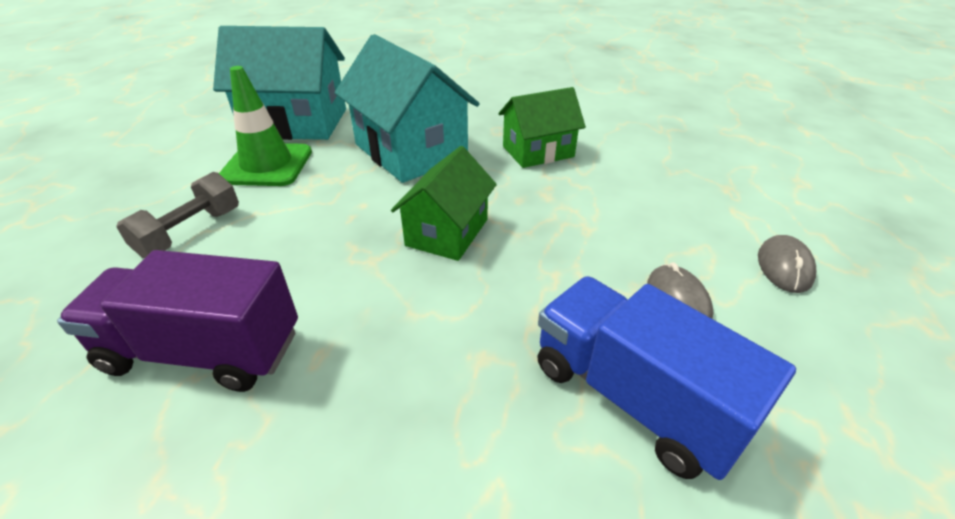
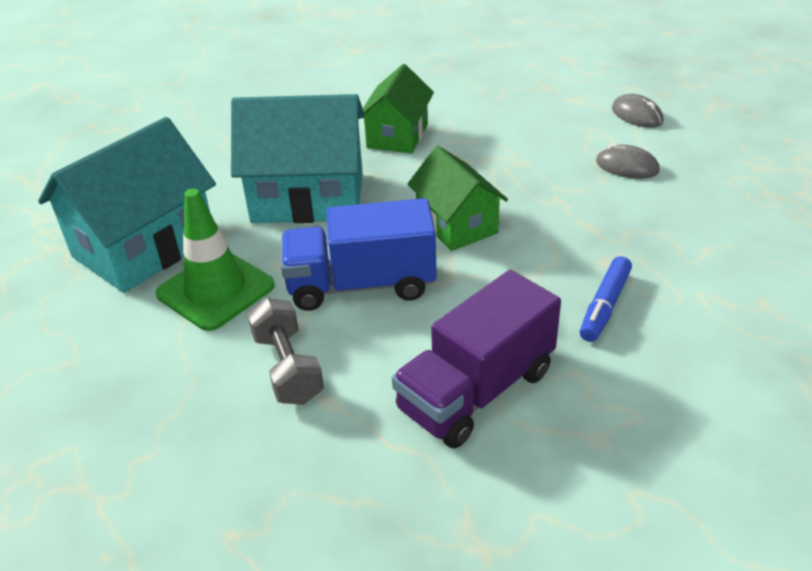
camera: 50 degrees left, 0 degrees up
(401, 392) = (604, 306): none -> blue marker
(633, 397) = (683, 221): blue truck -> blue truck (361, 285)

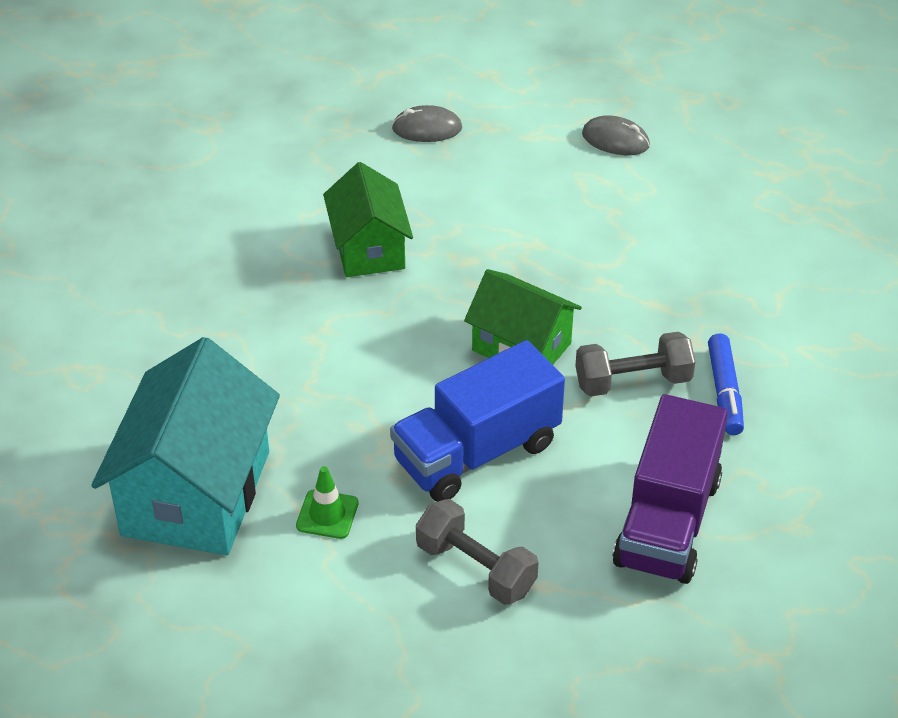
camera: 30 degrees left, 5 degrees up
(215, 290) = (327, 514): green traffic cone -> green traffic cone, size x0.51
(308, 197) = (332, 366): turquoise house -> none
(528, 274) = (633, 381): none -> grey dumbbell
(627, 166) = (646, 215): grey mouse -> grey mouse (427, 128)

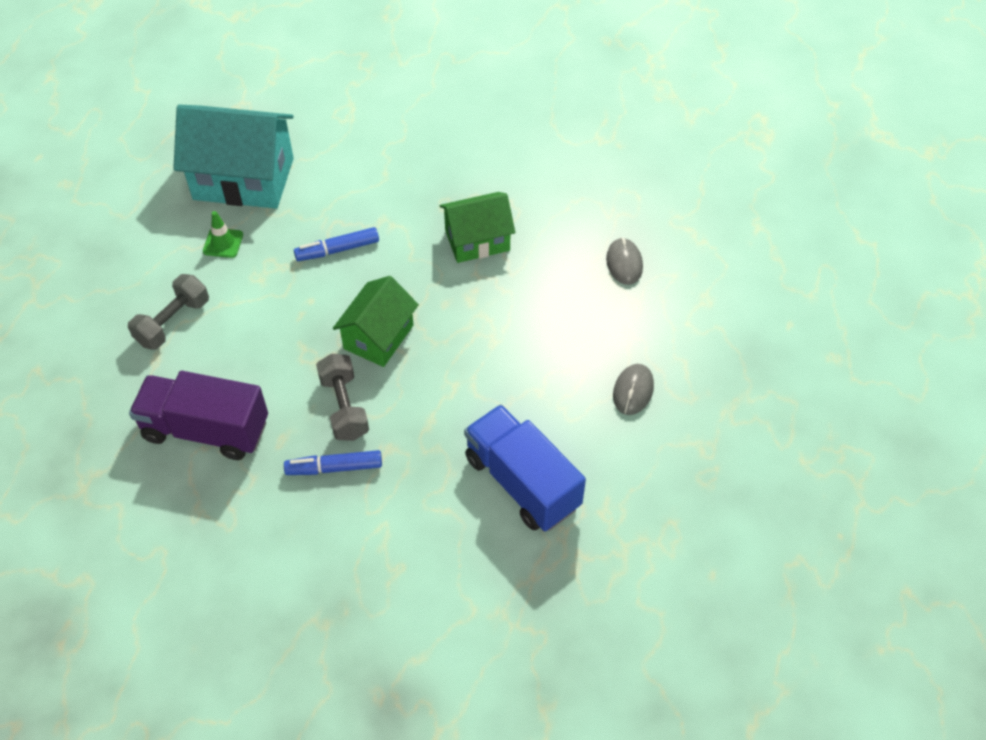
camera: 85 degrees right, 10 degrees up
(362, 385) = (337, 250): none -> blue marker
(476, 452) = (274, 316): blue truck -> blue truck (522, 482)

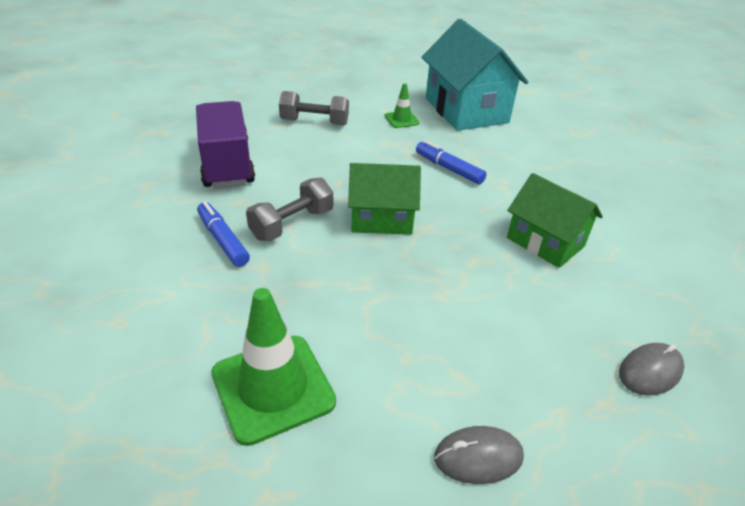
camera: 60 degrees right, 15 degrees down
(522, 482) = (273, 387): blue truck -> green traffic cone

